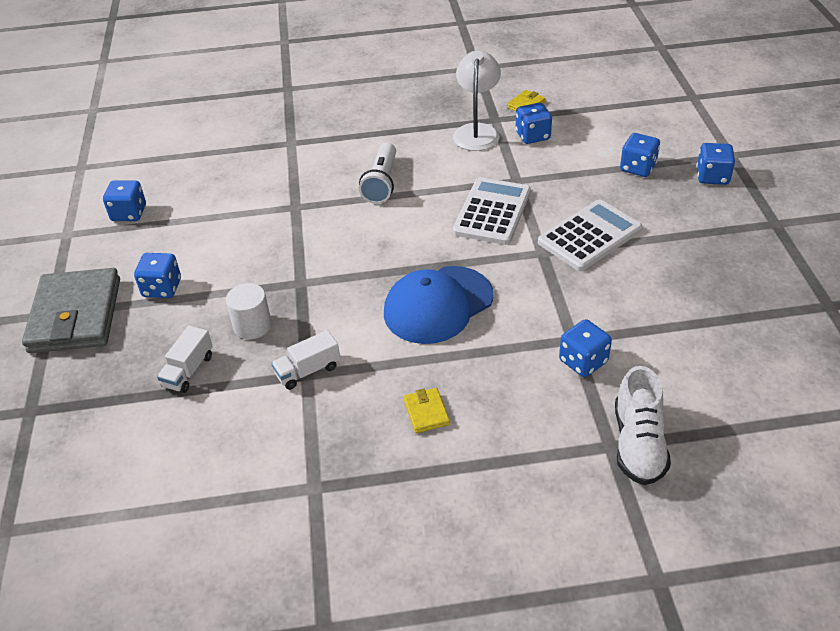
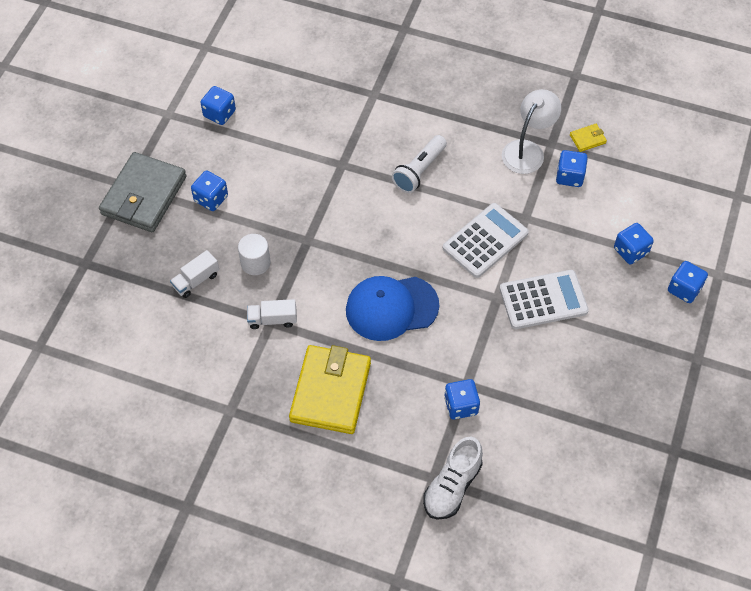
camera: 25 degrees right, 15 degrees up
(426, 412) = (330, 391): yellow wallet -> yellow wallet, size x2.45

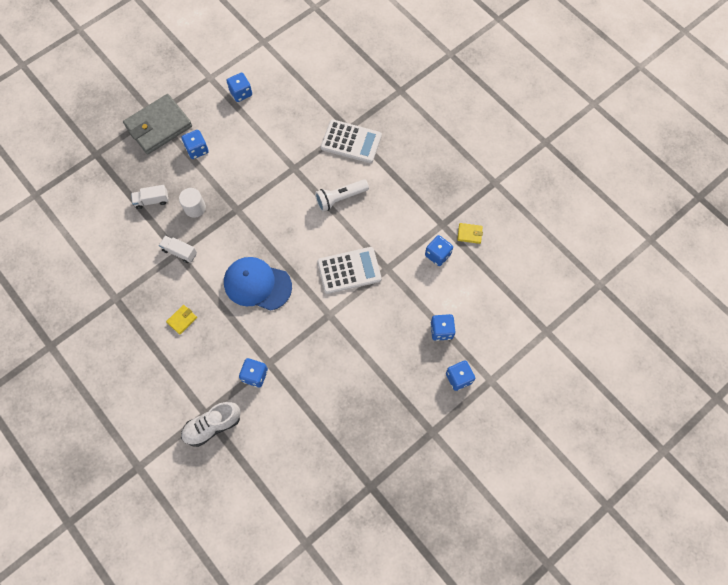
camera: 30 degrees right, 10 degrees up
(330, 391) = (182, 320): yellow wallet -> yellow wallet, size x0.41
(527, 150) = (422, 221): white lamp -> none
(543, 300) = (358, 333): white calculator -> white calculator (351, 142)

